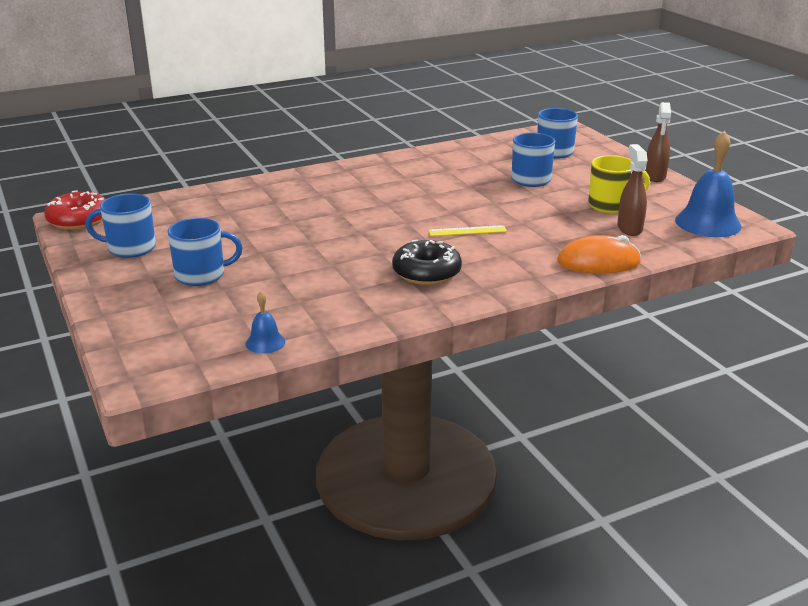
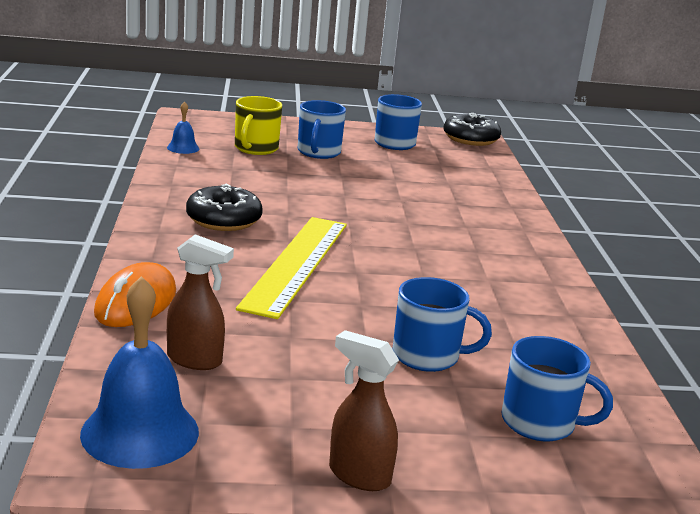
camera: 110 degrees right, 5 degrees down
(79, 220) = (470, 139): red donut -> black donut
(467, 231) = (296, 264): yellow ruler -> yellow ruler, size x2.33
(611, 205) = (281, 379): yellow mug -> yellow mug (255, 148)

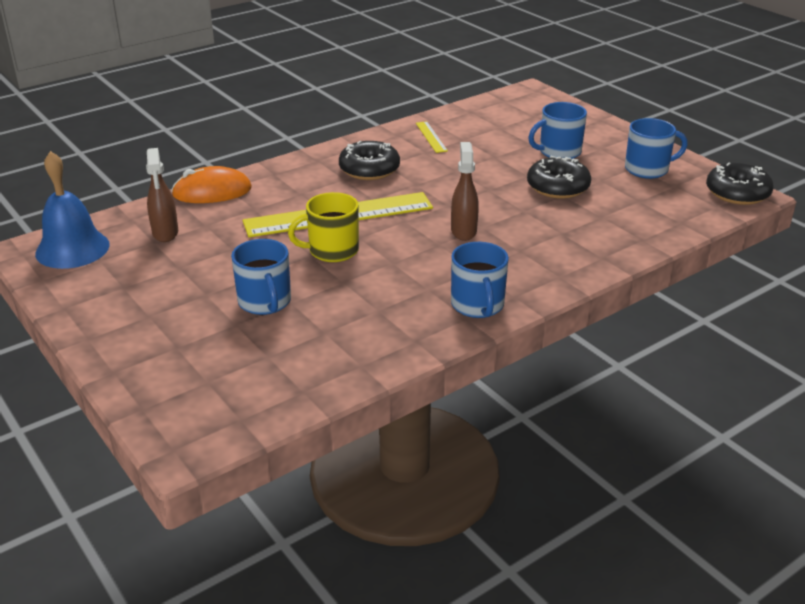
camera: 60 degrees right, 10 degrees up
(183, 148) = (468, 113): blue bell -> none
(203, 176) = (431, 137): none -> yellow ruler
(255, 148) = (518, 131): yellow mug -> yellow mug (332, 250)
(358, 475) = (90, 325): brown spray bottle -> brown spray bottle (463, 231)
(379, 175) = (558, 187): none -> black donut
(540, 423) = (220, 370): blue mug -> blue mug (477, 305)

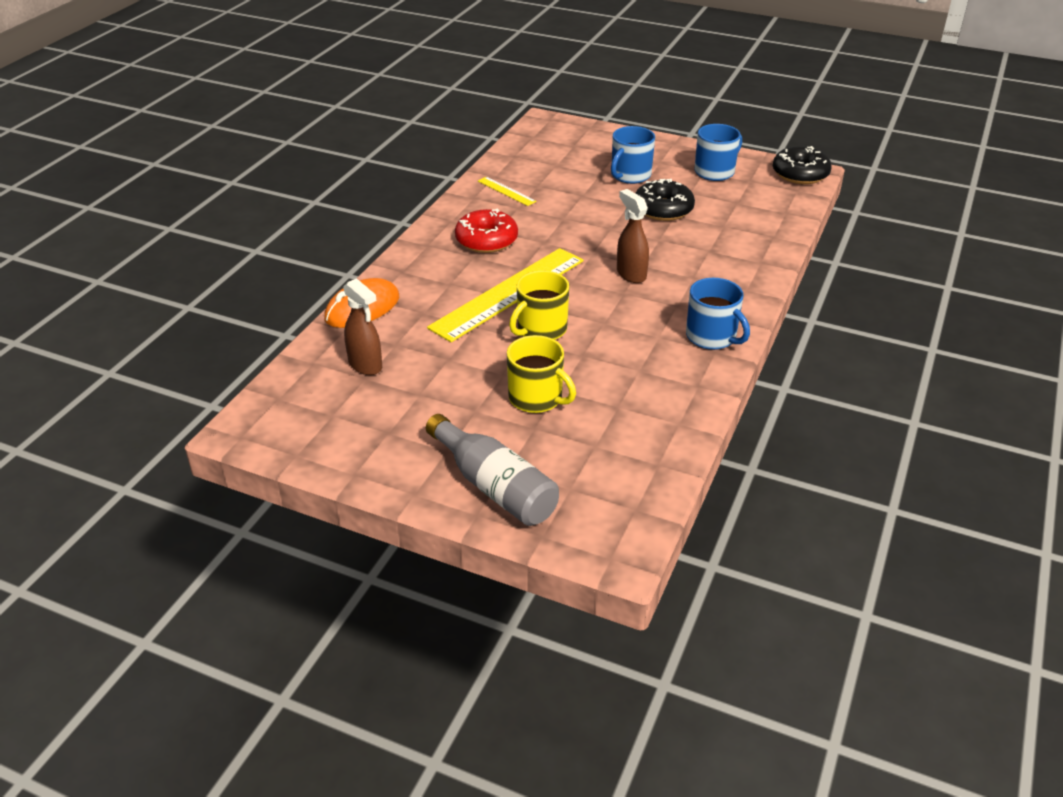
camera: 30 degrees left, 5 degrees up
(72, 249) = (289, 413): blue bell -> none
(152, 356) = (494, 486): none -> grey bottle
(265, 302) = (536, 398): blue mug -> yellow mug
(369, 169) = (486, 240): black donut -> red donut

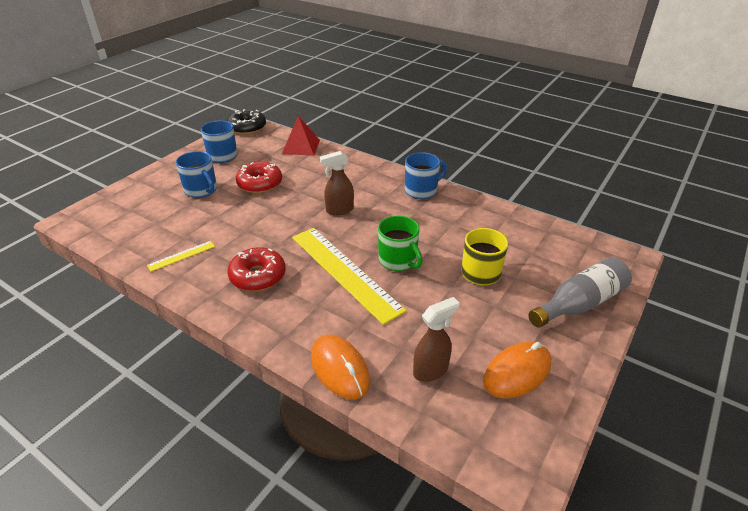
camera: 80 degrees left, 0 degrees up
(368, 426) = (517, 372): none -> orange mouse
(541, 329) = (398, 260): yellow mug -> green mug
(663, 209) = (260, 184): black donut -> red donut
(775, 222) = (301, 146): none -> red pyramid

